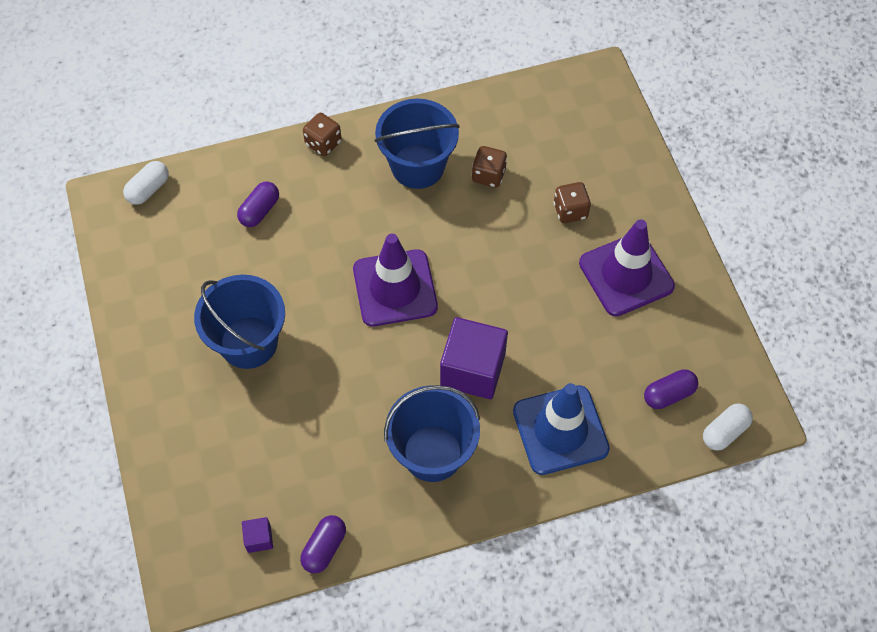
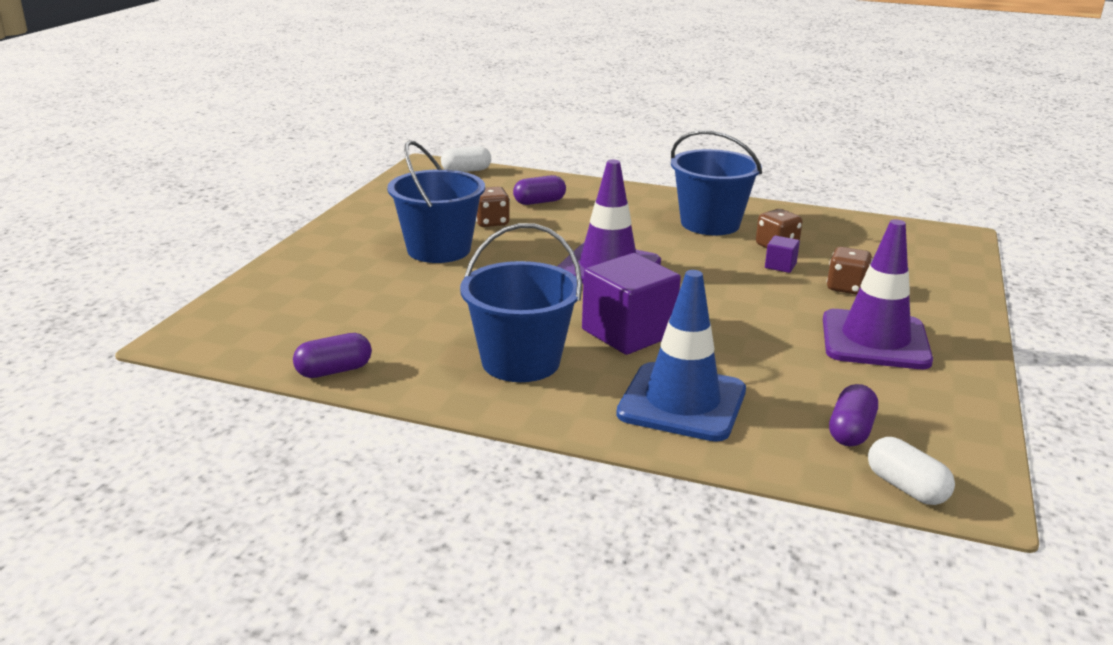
camera: 35 degrees right, 35 degrees down
(259, 538) = (287, 341): purple cube -> purple cube (780, 266)
(323, 143) = (636, 192): brown dice -> brown dice (491, 222)
(668, 394) = (850, 431): purple capsule -> purple capsule turned 75 degrees counterclockwise
(724, 432) = (906, 487): white capsule -> white capsule turned 60 degrees clockwise

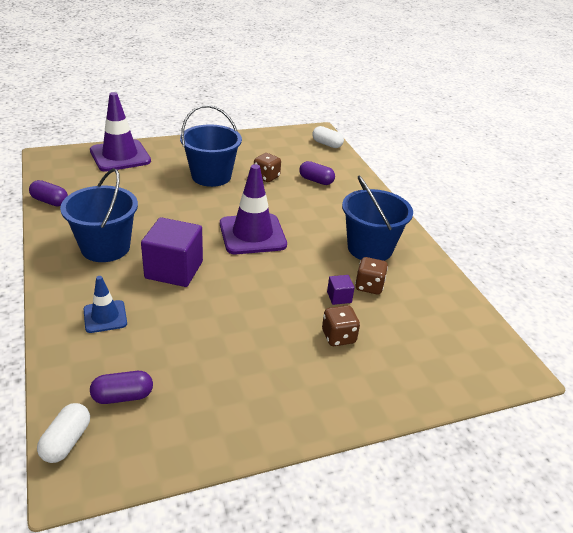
camera: 50 degrees right, 10 degrees up
(682, 402) = (105, 317): blue traffic cone -> blue traffic cone, size x0.55
(875, 340) = (266, 373): purple traffic cone -> purple traffic cone (120, 156)

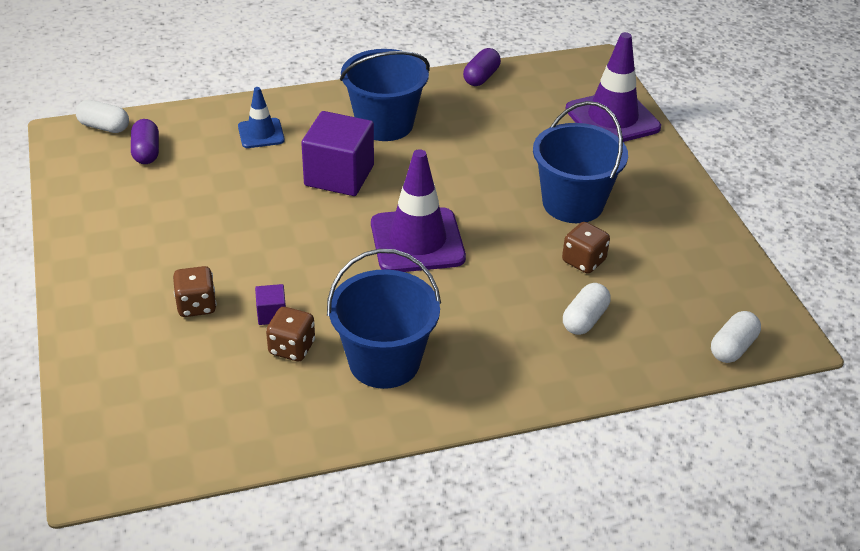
camera: 95 degrees right, 5 degrees up
(316, 180) = (584, 319): purple capsule -> white capsule

